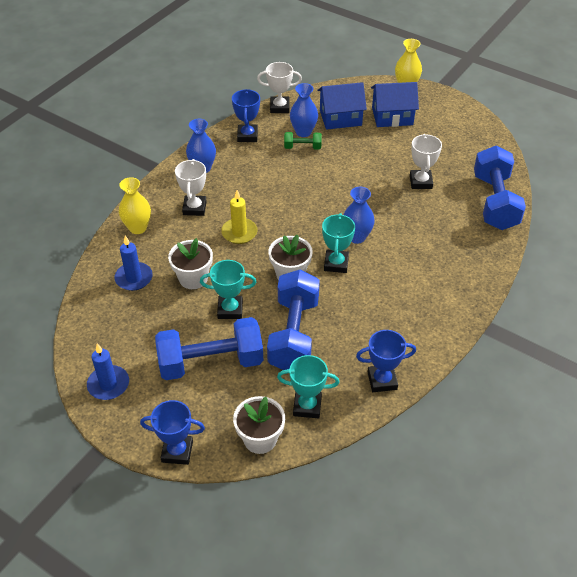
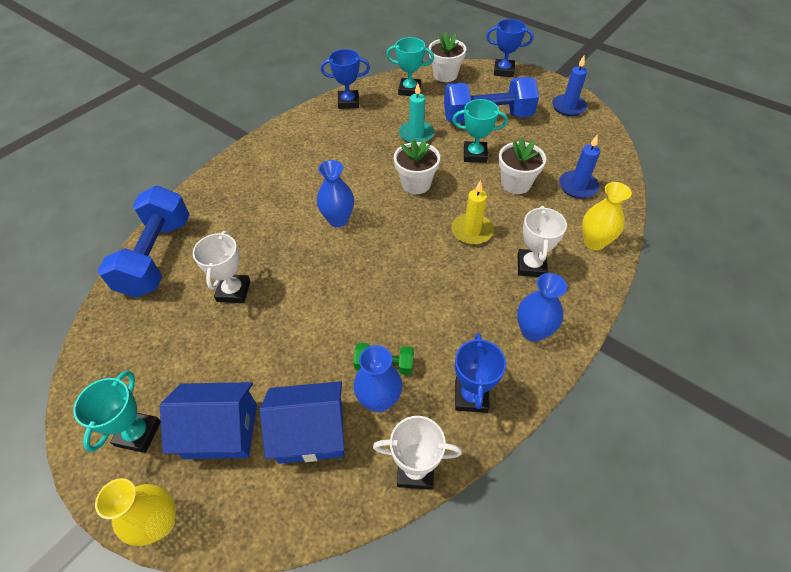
camera: 175 degrees left, 5 degrees up
(293, 334) = (416, 134): blue dumbbell -> turquoise candle
(336, 264) = (367, 192): turquoise trophy -> turquoise trophy (138, 433)

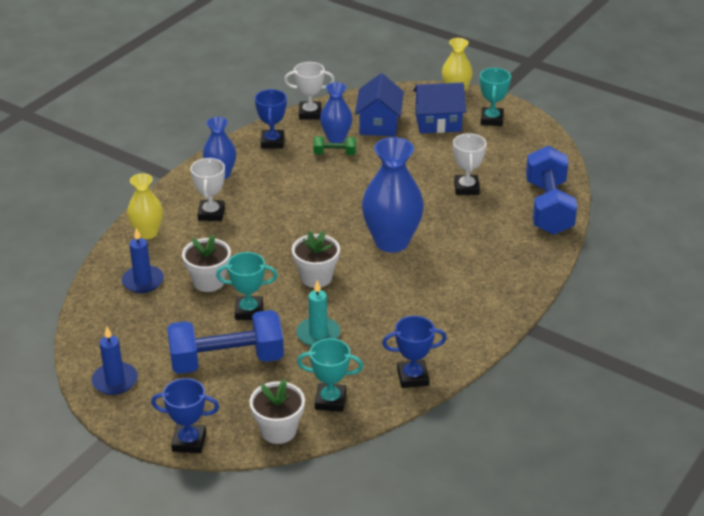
camera: 175 degrees right, 15 degrees down
(311, 433) = (379, 124): blue house -> blue house turned 75 degrees counterclockwise
(338, 220) = (391, 242): blue vase -> blue vase, size x1.71
(472, 231) = (261, 237): yellow candle -> none

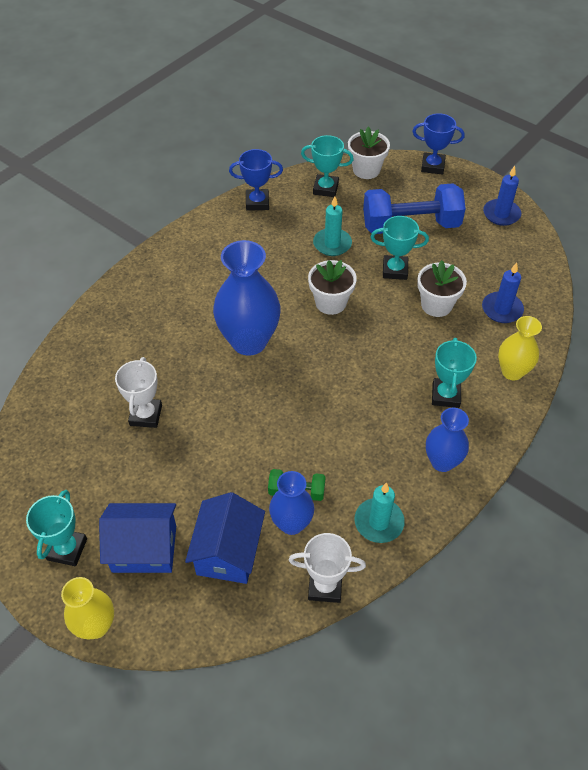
camera: 175 degrees left, 15 degrees up
(211, 213) = (445, 395): white trophy -> turquoise trophy
(272, 142) = (379, 522): blue trophy -> turquoise candle
(548, 208) = (64, 377): blue dumbbell -> none

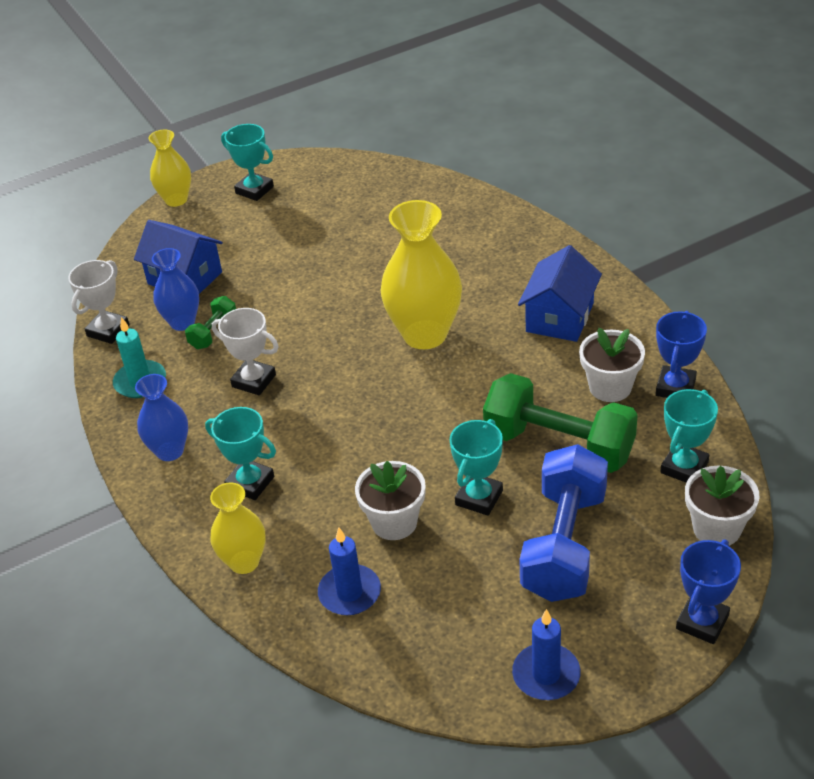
camera: 115 degrees right, 10 degrees down
(144, 548) = (224, 231): blue house -> blue house (559, 317)
(146, 415) = (367, 247): white trophy -> white trophy (254, 381)
(249, 341) = (425, 334): blue vase -> yellow vase
(330, 302) = (450, 417): white flower pot -> white flower pot (610, 387)
(332, 244) = (559, 445): turquoise candle -> green dumbbell

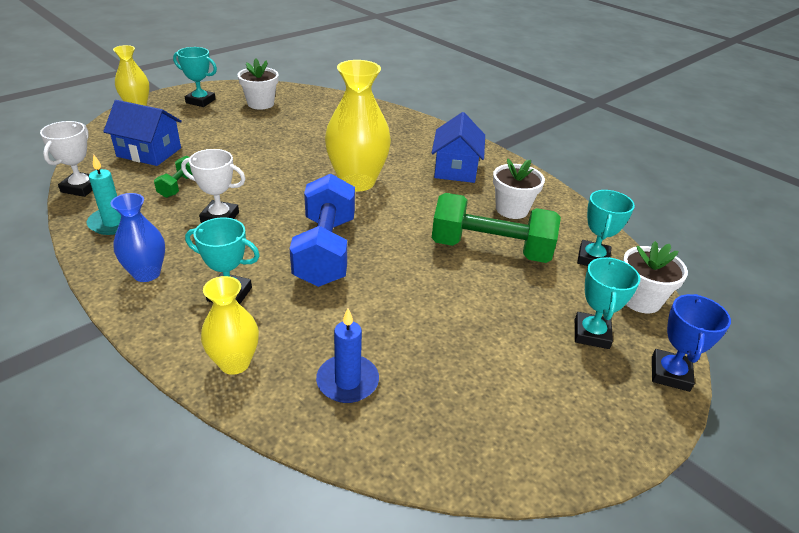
camera: 20 degrees left, 5 degrees down
(182, 322) = (150, 180): blue vase -> none
(394, 522) = (372, 316): white flower pot -> white flower pot (260, 104)
(479, 498) = (440, 291): turquoise trophy -> turquoise trophy (591, 334)
(546, 674) = (560, 437): blue candle -> none
(564, 544) = (527, 322): blue dumbbell -> blue dumbbell (325, 251)
(675, 387) = (559, 207): blue trophy -> none

